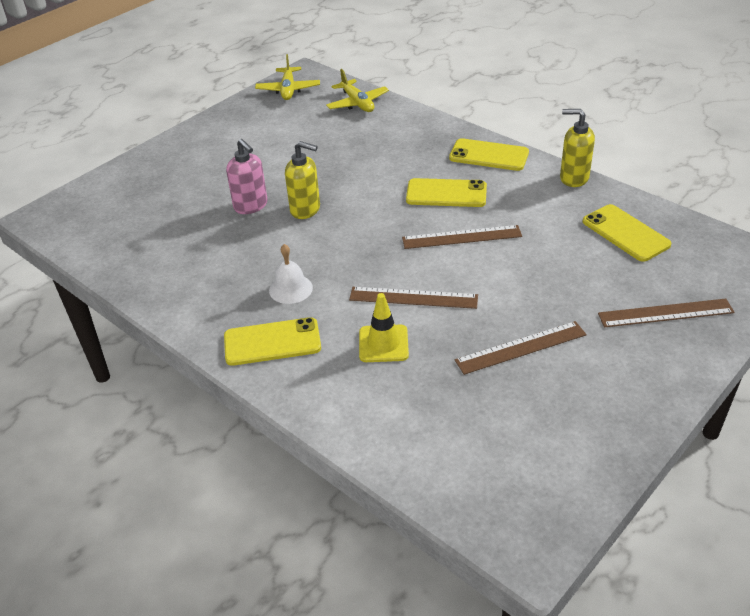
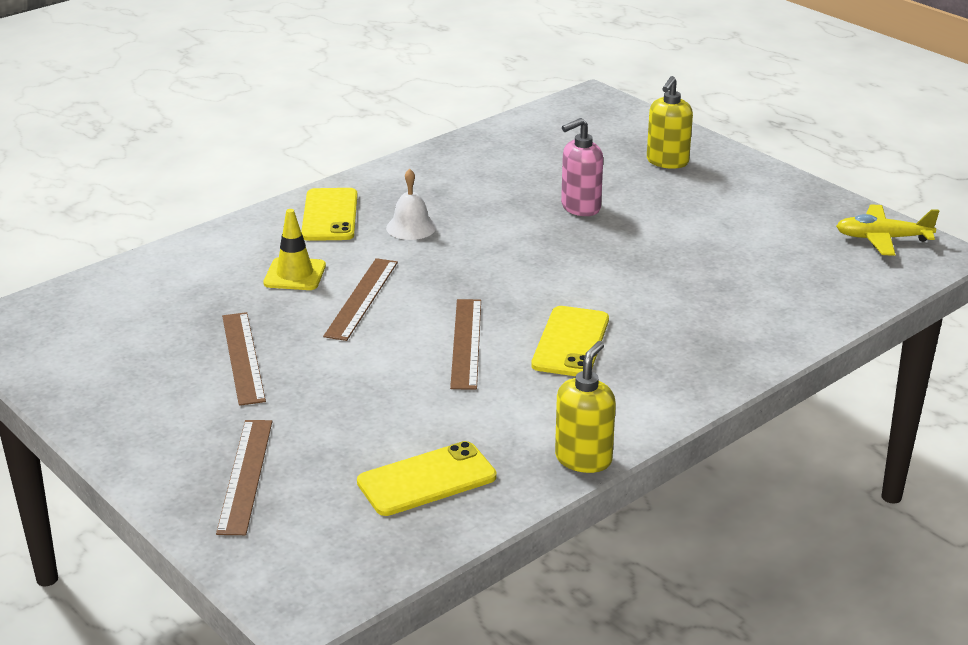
camera: 95 degrees right, 10 degrees down
(305, 209) = (562, 241): yellow soap dispenser -> yellow soap dispenser (667, 162)
(357, 103) = (838, 291): yellow plane -> none
(489, 155) = (665, 390): yellow phone -> none

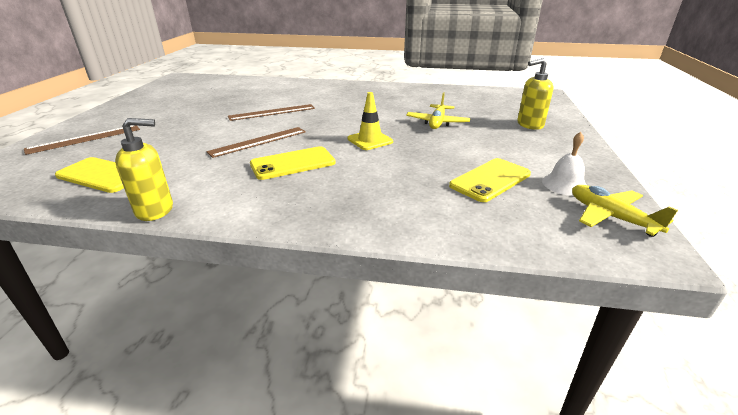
camera: 50 degrees right, 0 degrees up
(243, 357) = (193, 110): brown ruler -> none
(295, 274) = (275, 98): yellow traffic cone -> yellow traffic cone (370, 140)
(330, 215) = (334, 89): yellow phone -> yellow phone (490, 180)
(411, 227) = (350, 102): white bell -> white bell (564, 184)
(580, 207) = (437, 123): pink soap dispenser -> yellow plane

